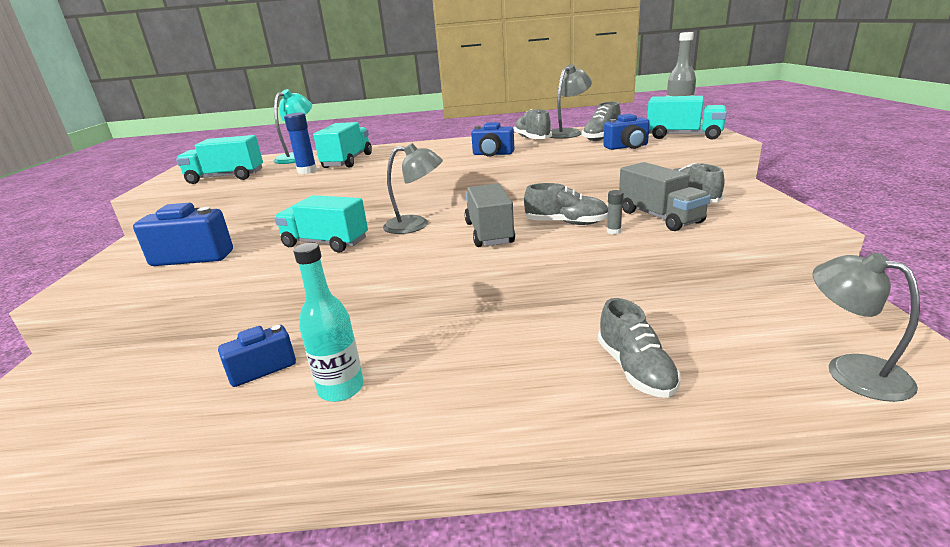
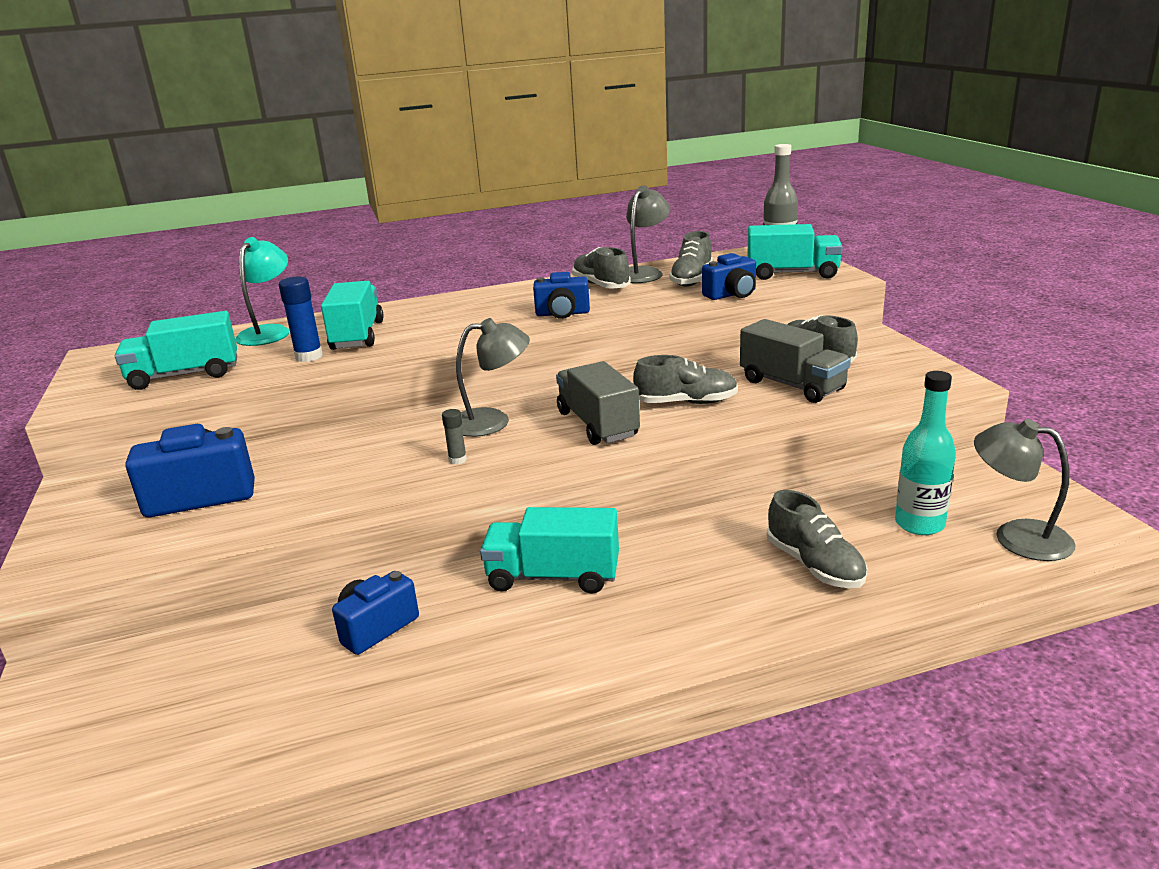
camera: 15 degrees left, 0 degrees up
(325, 243) = (384, 458): turquoise truck -> turquoise truck (553, 576)
(341, 388) = (496, 635): turquoise bottle -> turquoise bottle (919, 524)
(613, 231) = (747, 409): grey glue stick -> grey glue stick (457, 460)

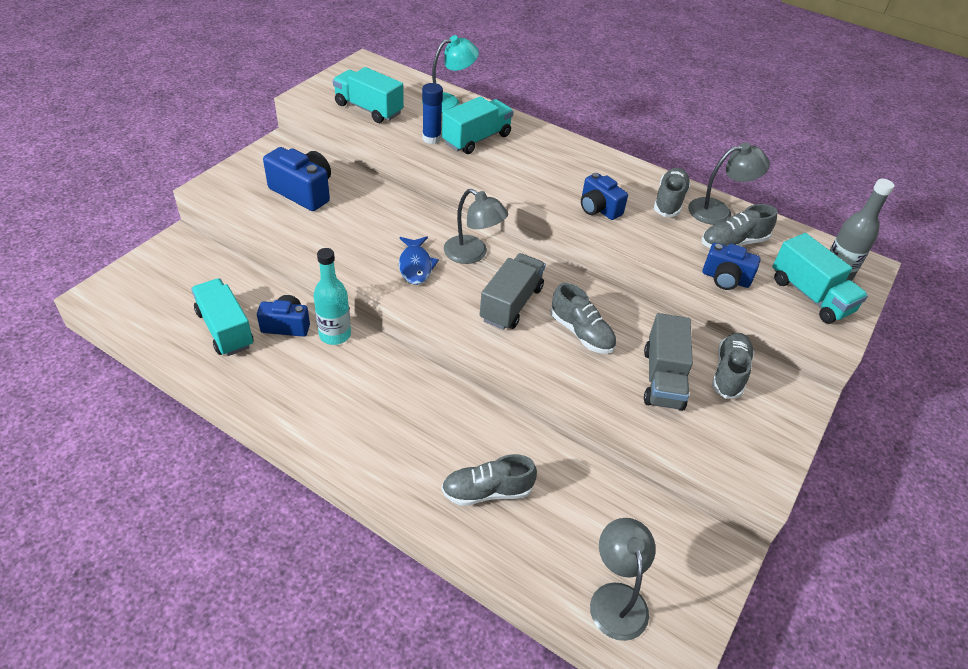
camera: 45 degrees right, 20 degrees up
(457, 460) = (415, 266): grey glue stick -> blue fish
(553, 576) = (380, 371): turquoise truck -> turquoise truck (225, 329)
(814, 565) = (487, 491): grey shoe -> grey shoe turned 60 degrees clockwise
(919, 524) = (585, 532): turquoise bottle -> turquoise bottle (335, 335)

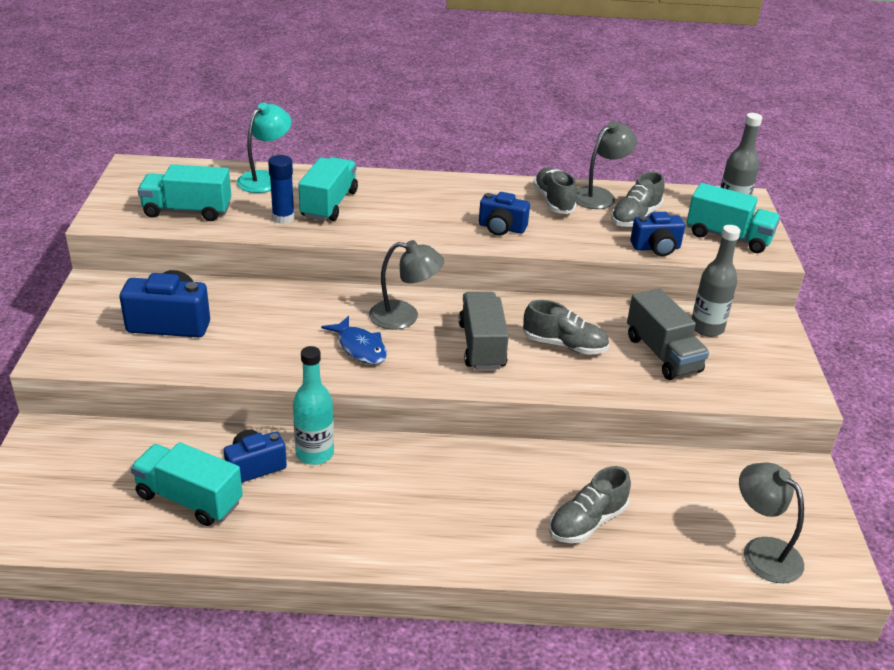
camera: 30 degrees left, 10 degrees down
(729, 373) = (707, 328): grey shoe -> grey bottle

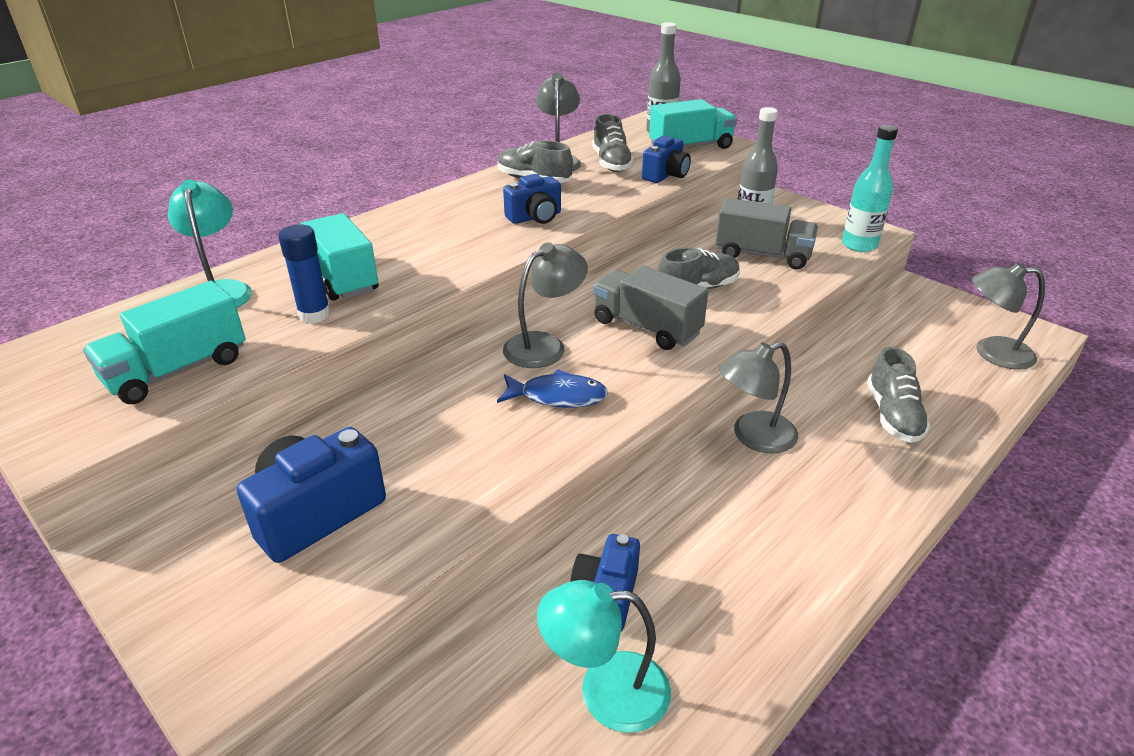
camera: 45 degrees left, 0 degrees up
(189, 499) = (605, 691): turquoise truck -> turquoise lamp
(315, 453) = (634, 534): turquoise bottle -> turquoise bottle (859, 245)
(469, 463) = (753, 437): none -> grey lamp

